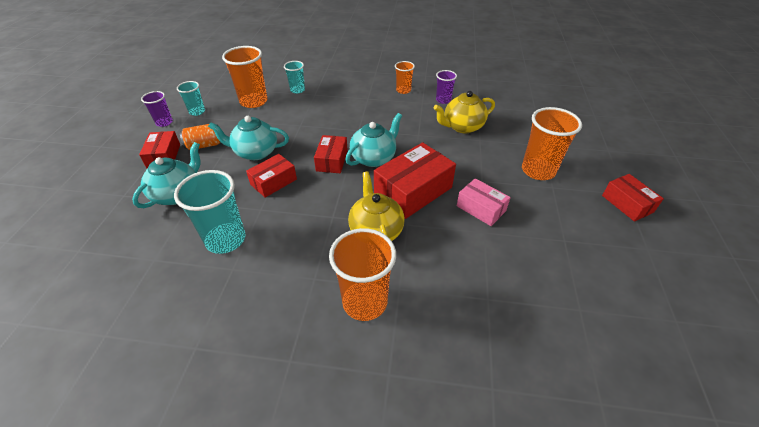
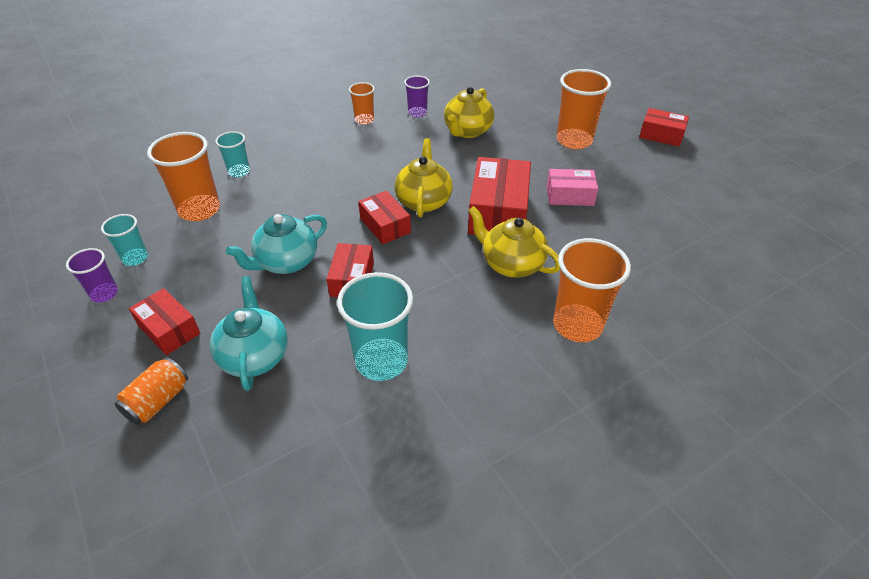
camera: 40 degrees left, 0 degrees up
(204, 145) = (208, 289): orange can -> orange can (158, 401)
(374, 158) = (423, 201): turquoise teapot -> yellow teapot

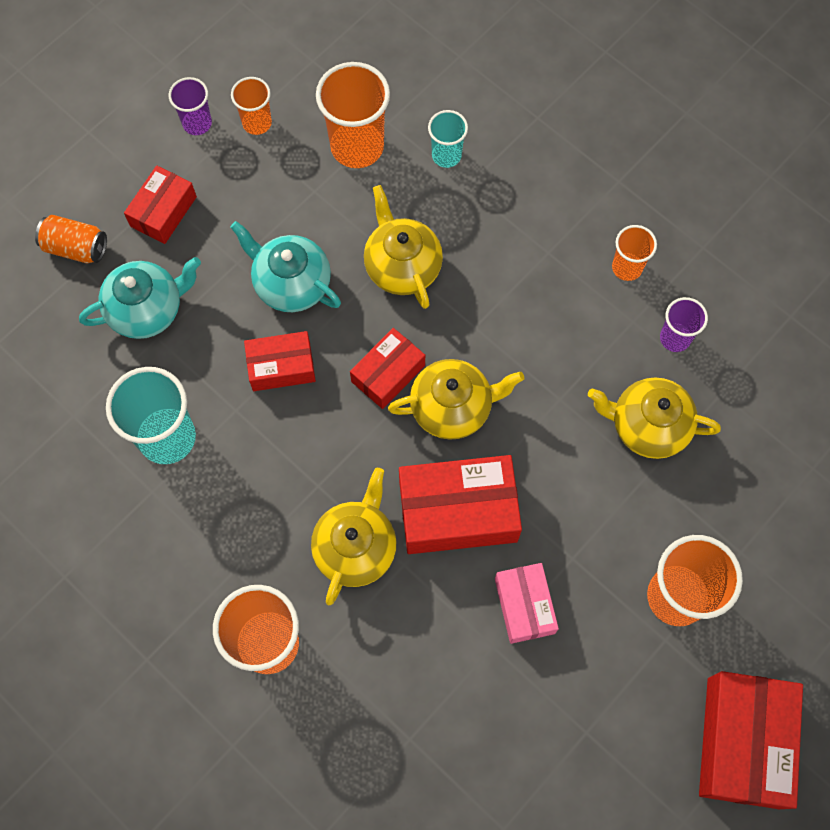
camera: 75 degrees right, 25 degrees up
(135, 258) = (257, 123): turquoise cup -> orange cup
(307, 205) = (402, 266): none -> yellow teapot
(661, 135) = (743, 742): red box -> red box, size x1.69

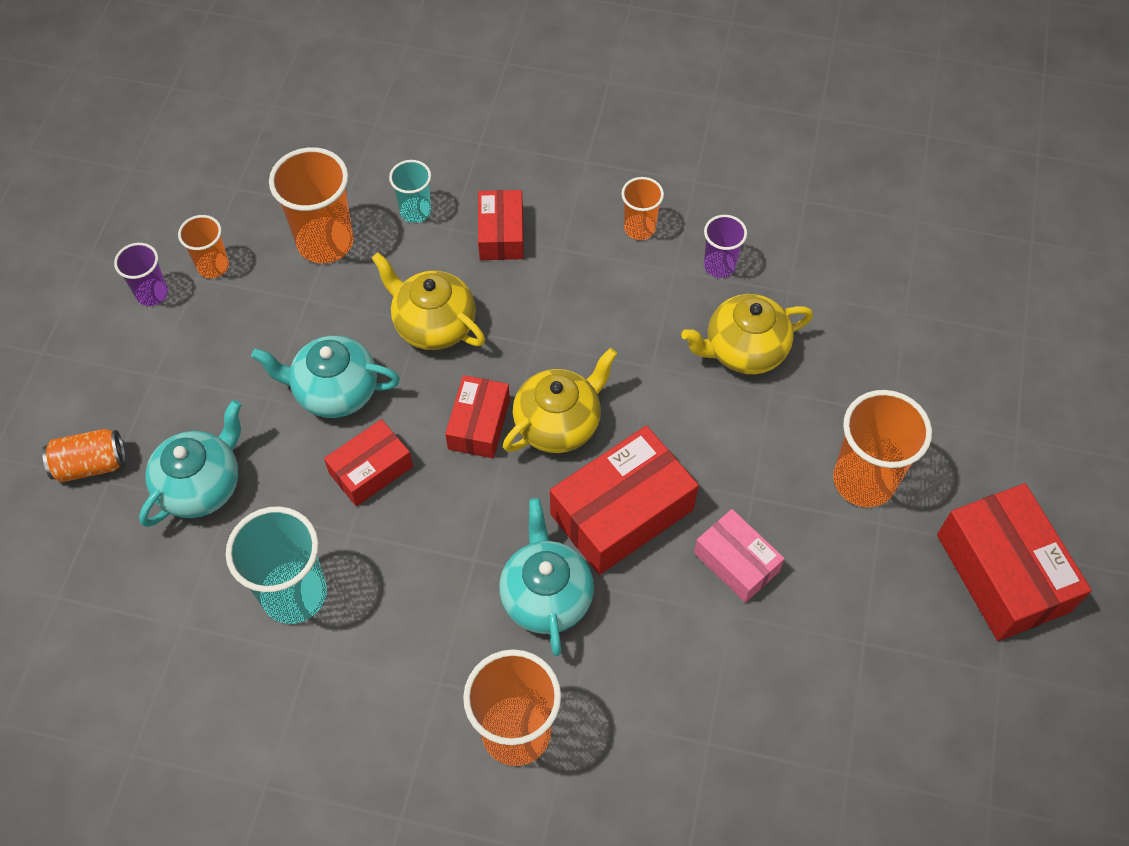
camera: 30 degrees left, 10 degrees down
(163, 211) = (164, 388): red box -> red box (501, 234)
(356, 547) = (546, 596): yellow teapot -> turquoise teapot

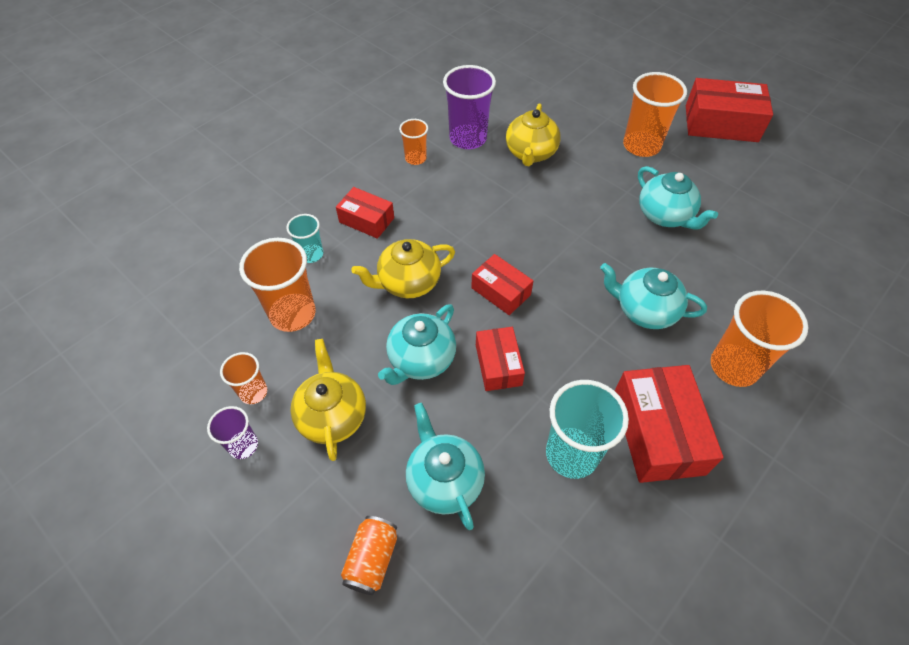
camera: 60 degrees left, 5 degrees down
(559, 423) = (526, 252): yellow teapot -> yellow teapot (332, 416)
(622, 512) = (605, 250): red box -> red box (657, 432)
(719, 266) = (468, 138): purple cup -> purple cup, size x1.80
(736, 562) = (665, 216): pink box -> turquoise teapot

